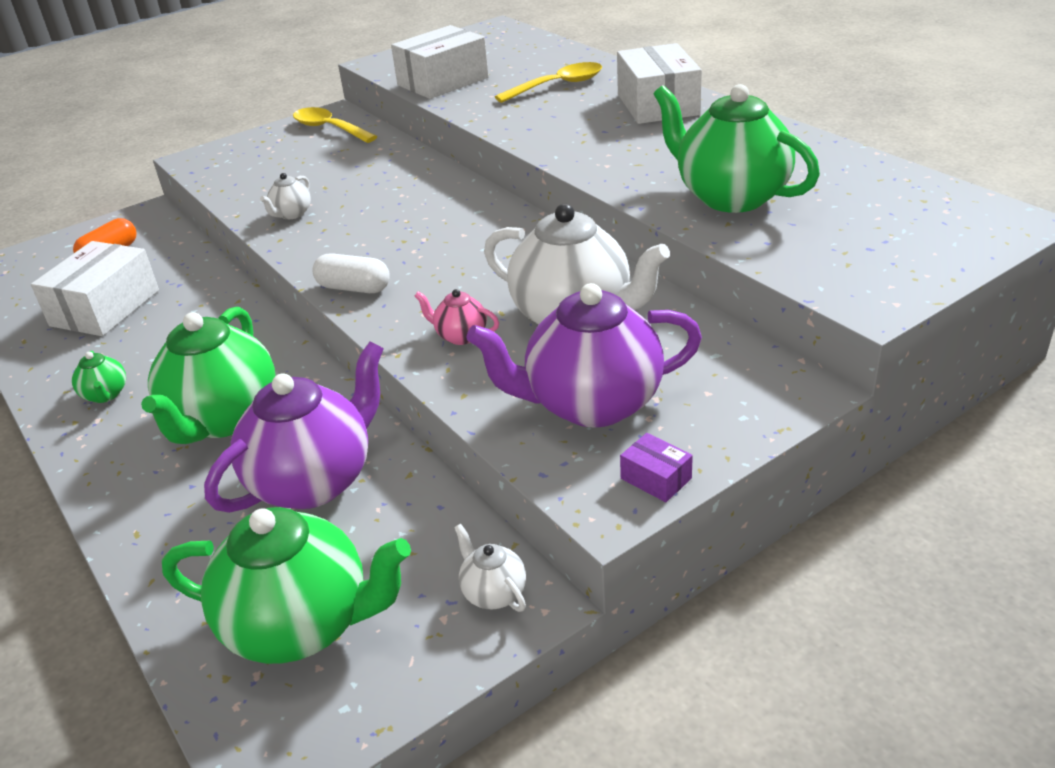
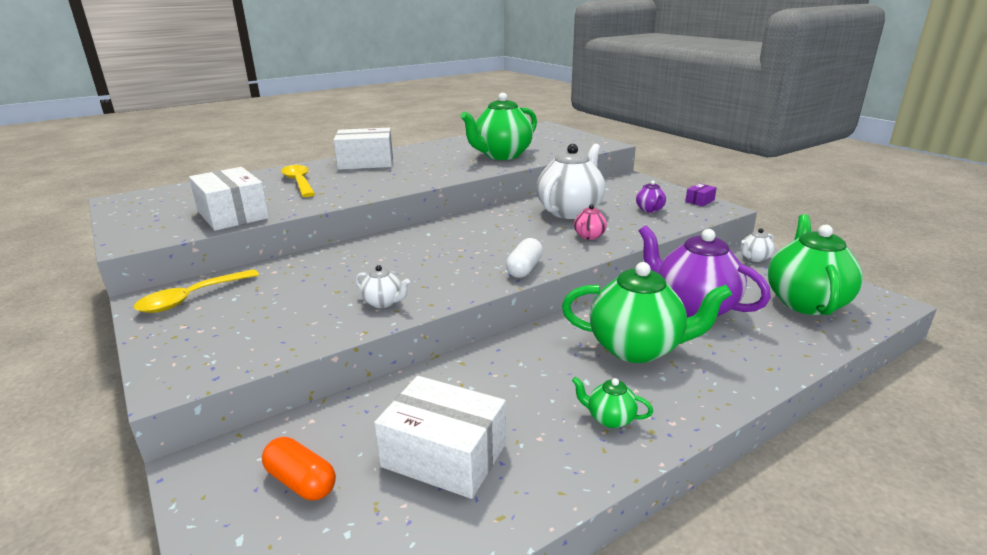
camera: 90 degrees left, 10 degrees down
(106, 395) = (609, 418): green teapot -> green teapot turned 135 degrees counterclockwise
(591, 404) = (650, 210): purple teapot -> purple teapot, size x0.44

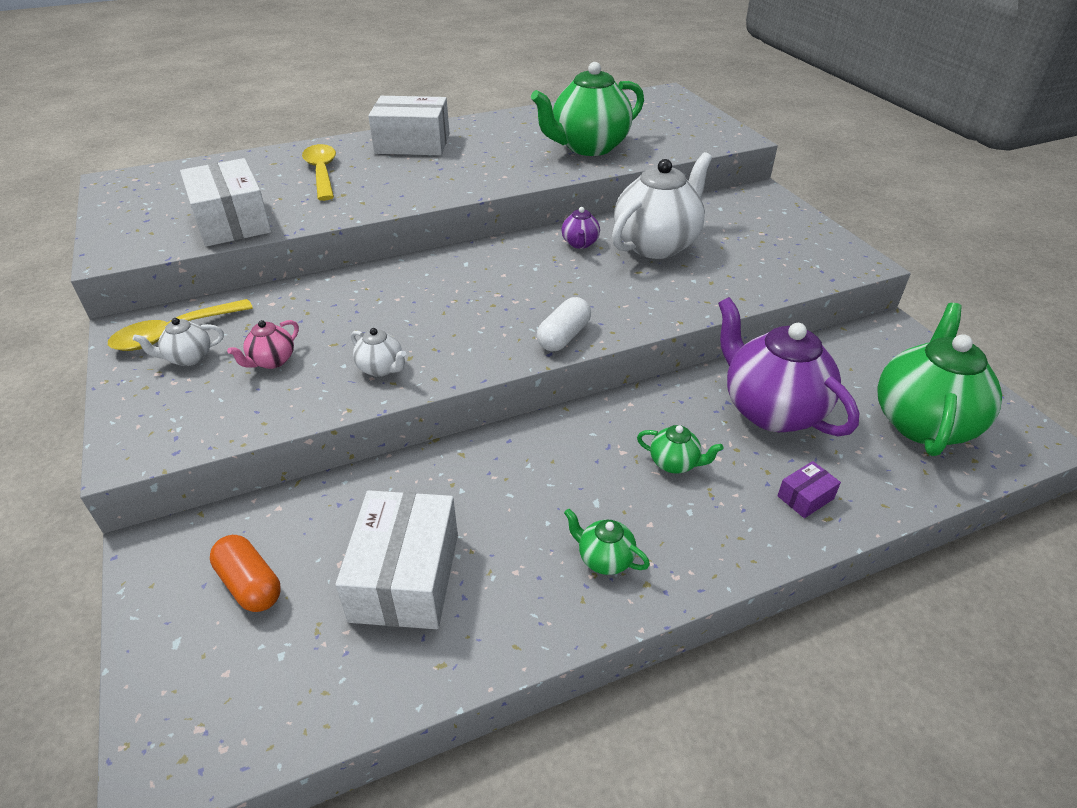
camera: 10 degrees right, 15 degrees up
(444, 455) = (405, 576): white box -> white box turned 60 degrees clockwise
(589, 236) = (664, 292): pink teapot -> pink teapot (272, 361)
(637, 348) = (675, 463): green teapot -> green teapot, size x0.44
(650, 210) = (763, 254): purple teapot -> purple teapot (580, 244)
(699, 201) = (838, 245): purple box -> purple box (805, 497)
(754, 258) = (886, 340): white teapot -> white teapot (188, 358)

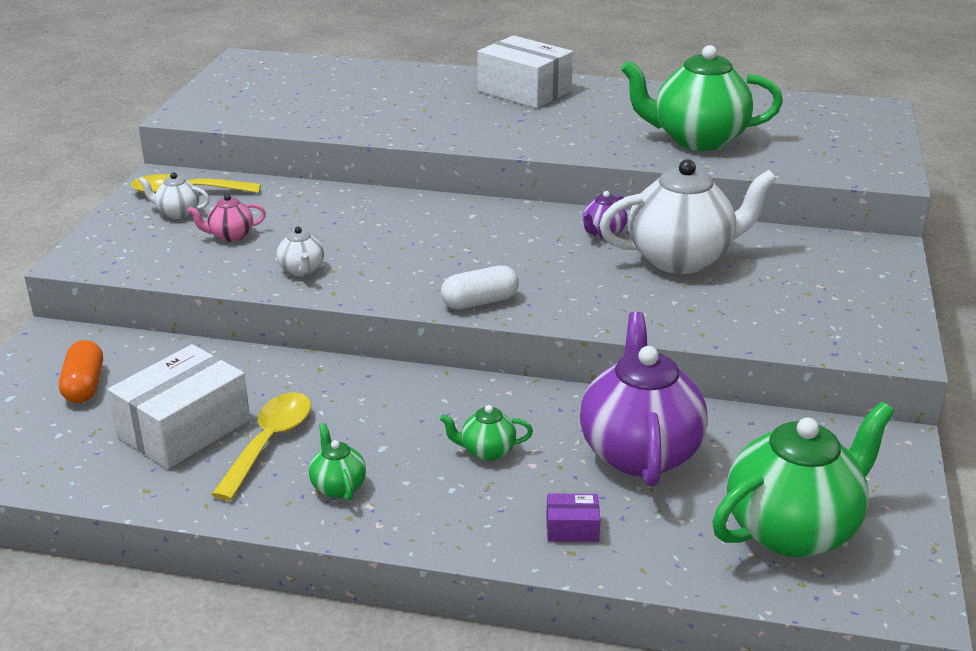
camera: 35 degrees right, 10 degrees down
(232, 222) = (293, 115): white box -> none
(322, 172) = (411, 95): yellow spoon -> yellow spoon (269, 442)
(675, 463) = (486, 451): green teapot -> green teapot turned 120 degrees clockwise

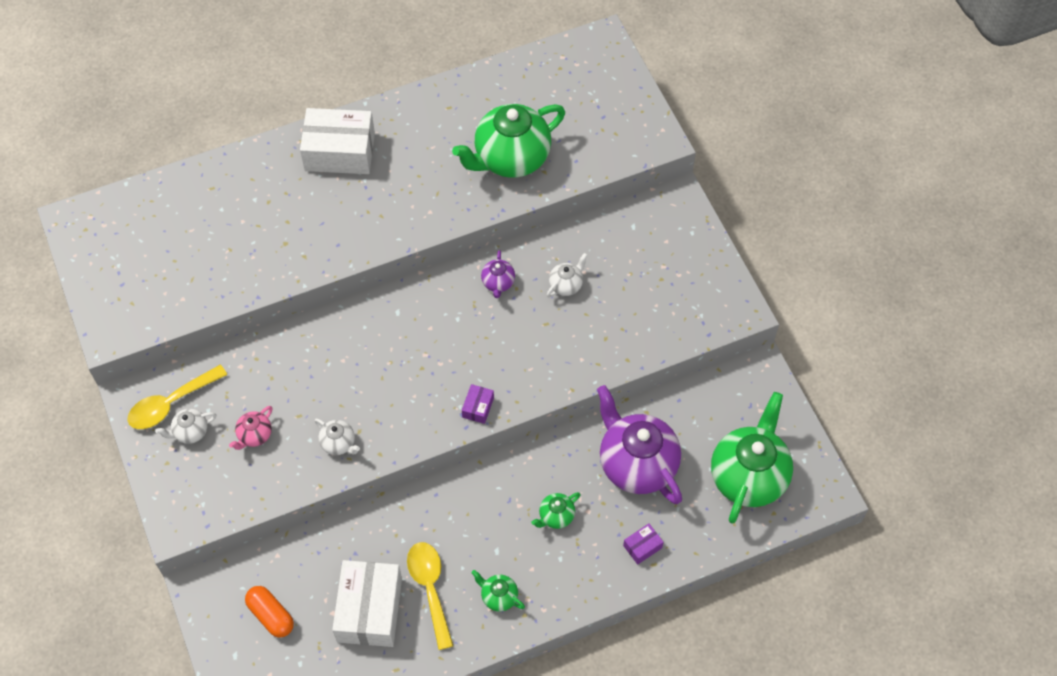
camera: 35 degrees left, 30 degrees up
(480, 302) = (478, 407): white capsule -> purple box
(682, 259) = (566, 285): white teapot -> white teapot, size x0.44

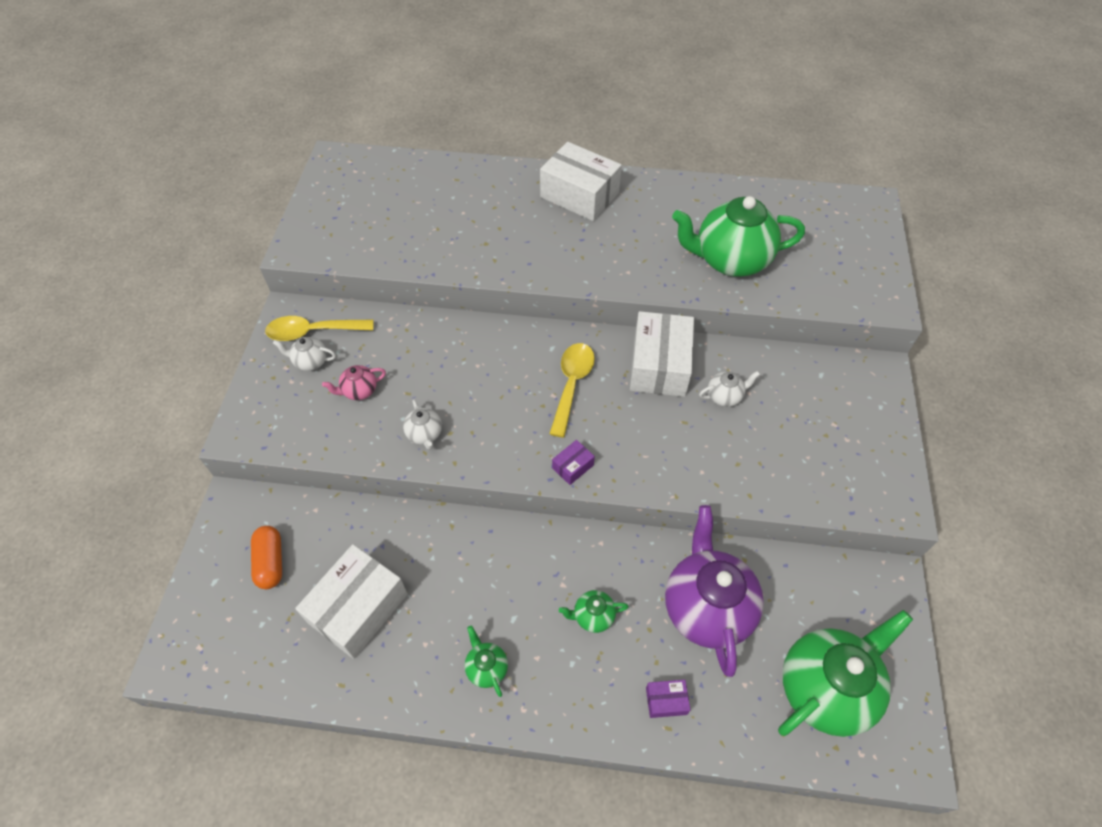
camera: 30 degrees right, 5 degrees down
(430, 588) = (426, 620): yellow spoon -> yellow spoon (572, 384)
(498, 283) = (659, 365): purple teapot -> white box

